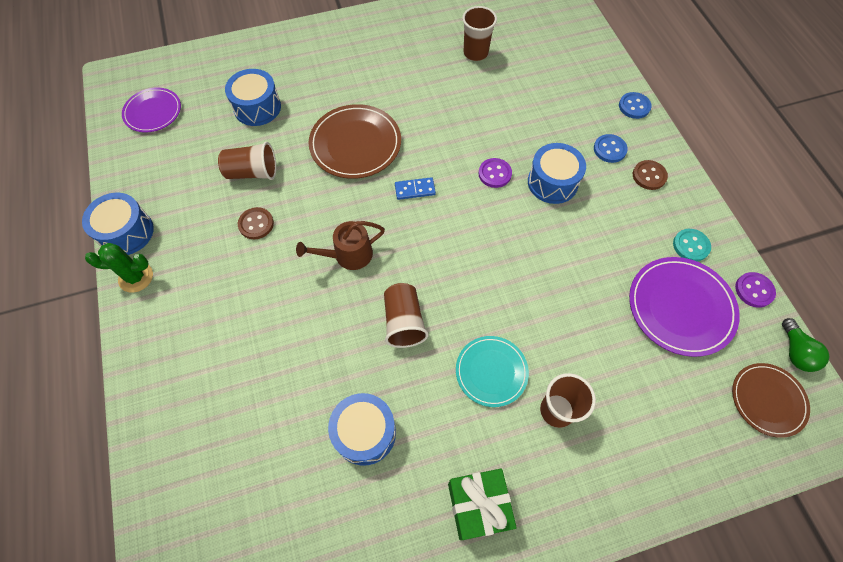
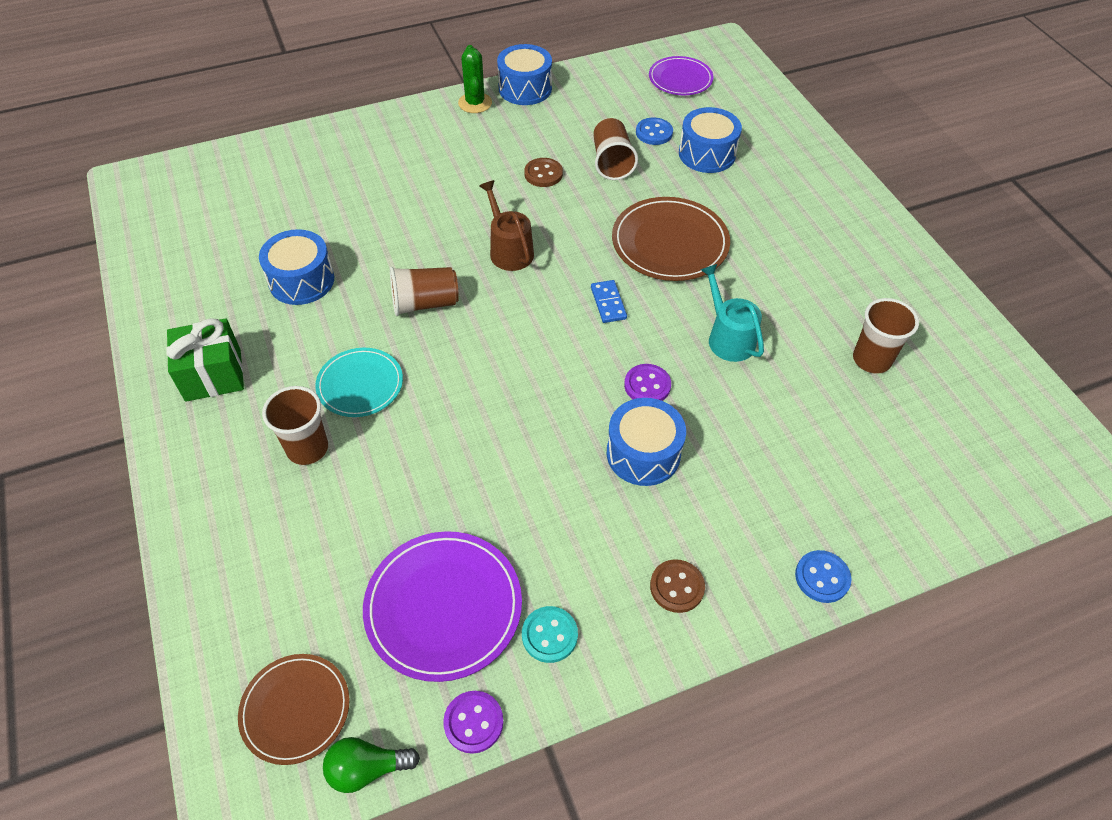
camera: 85 degrees right, 10 degrees down
(453, 122) = (728, 338): none -> turquoise watering can
(609, 149) = (720, 533): blue button -> blue button (654, 133)

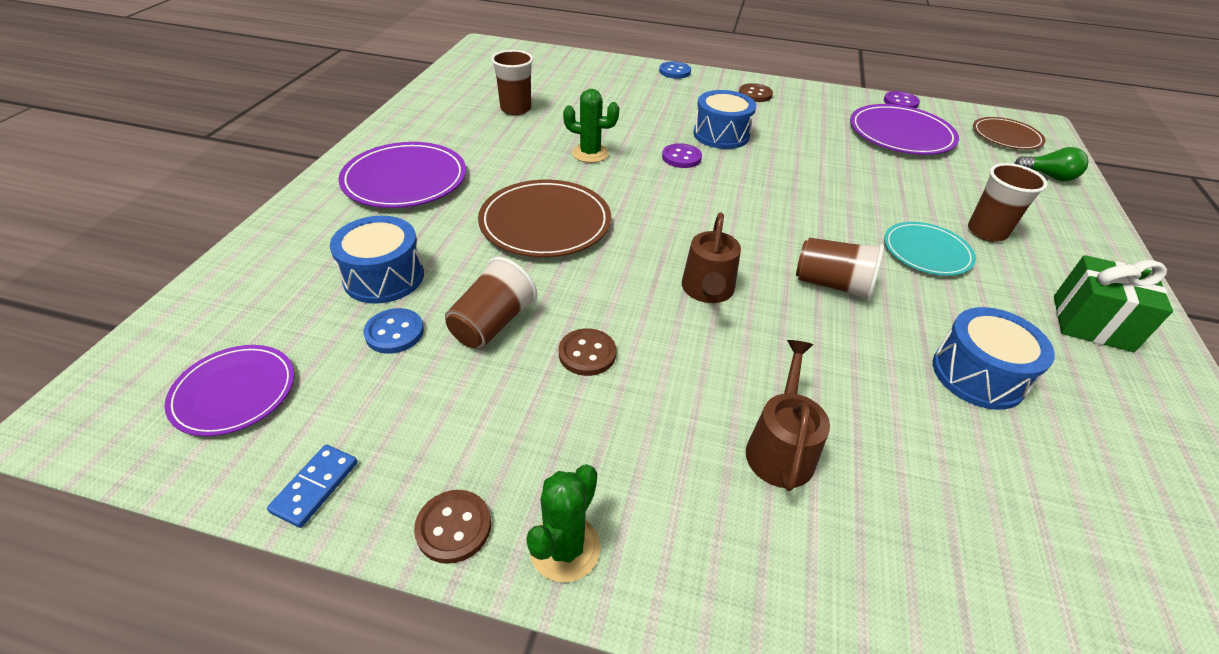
camera: 145 degrees left, 10 degrees down
(367, 768) = (965, 110): green light bulb -> green light bulb (1049, 176)
(406, 180) = (780, 448): none -> brown watering can
(525, 88) = (453, 527): blue drum -> brown button
(549, 635) = (841, 107): turquoise button -> none
(608, 303) = (655, 209): blue domino -> blue domino (315, 487)
(728, 338) = (590, 153): turquoise watering can -> green cactus
(814, 222) = (405, 180): none -> purple plate

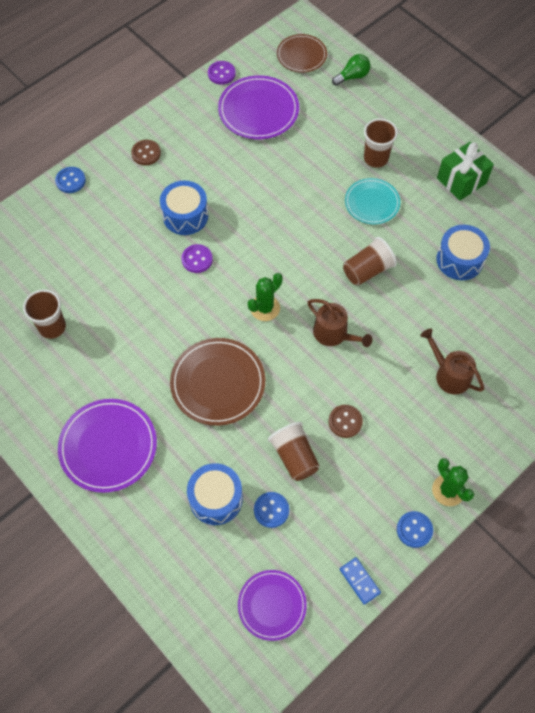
camera: 55 degrees left, 20 degrees up
(453, 527) = (414, 530): brown button -> blue button
(590, 153) = (153, 312): green cactus -> green cactus (265, 308)

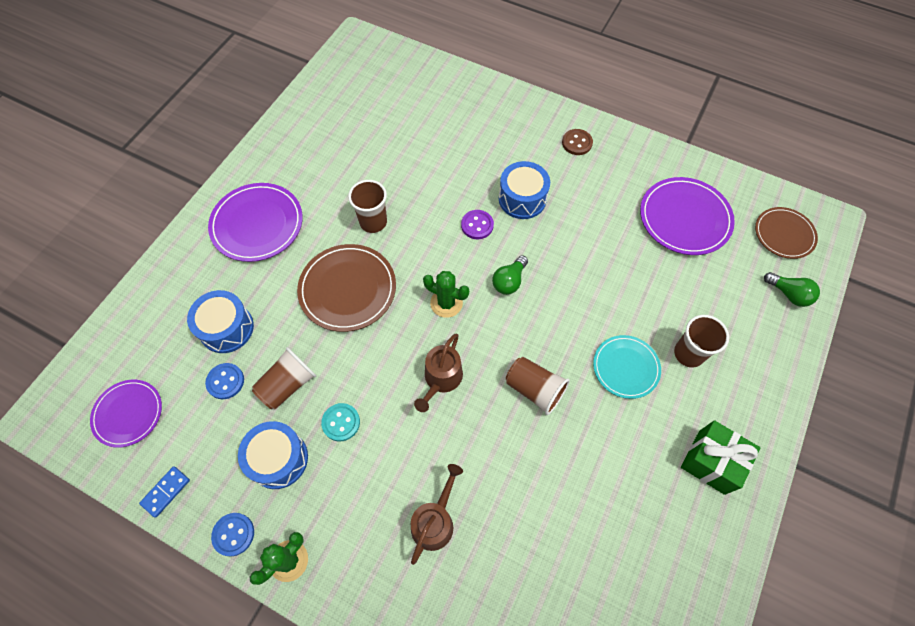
camera: 70 degrees right, 0 degrees up
(52, 327) = (360, 141): brown cup -> brown cup (373, 222)
(70, 181) = (516, 99): blue button -> none
(221, 73) = (710, 170): purple button -> none
(263, 254) = (509, 281): none -> green light bulb
(345, 421) = (341, 422): brown button -> turquoise button
(459, 260) = (595, 491): blue drum -> blue drum (278, 459)

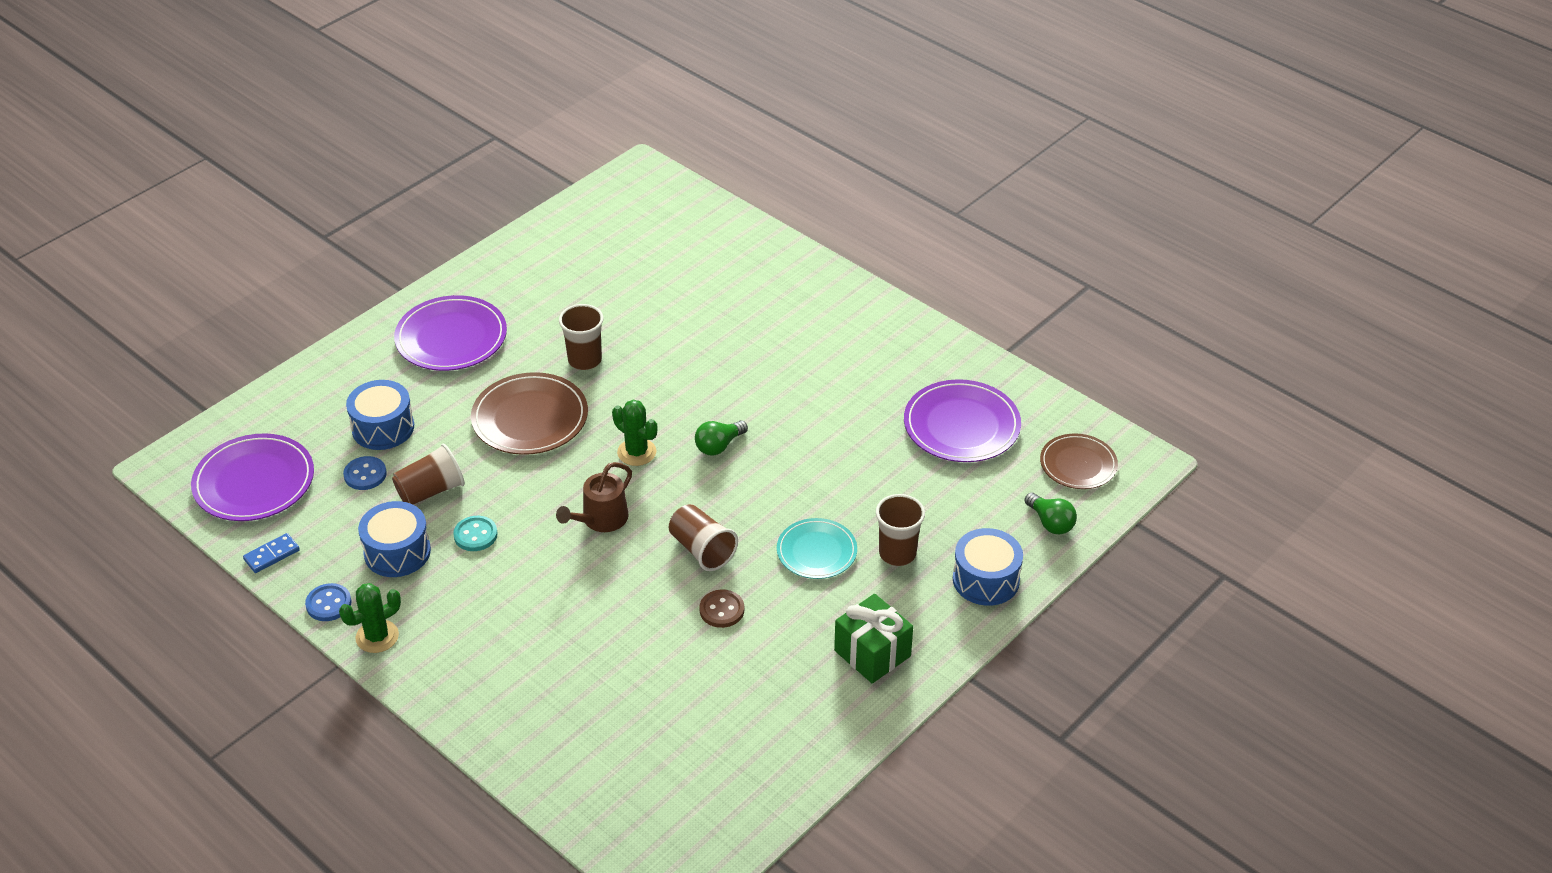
camera: 15 degrees right, 20 degrees down
(128, 414) = (254, 482): purple plate -> purple plate, size x1.55
(435, 521) = (542, 638): brown watering can -> none
(477, 225) = (705, 386): purple button -> none
(522, 199) = (771, 370): blue drum -> blue drum (986, 580)
(577, 143) = (865, 325): brown button -> brown button (722, 610)

